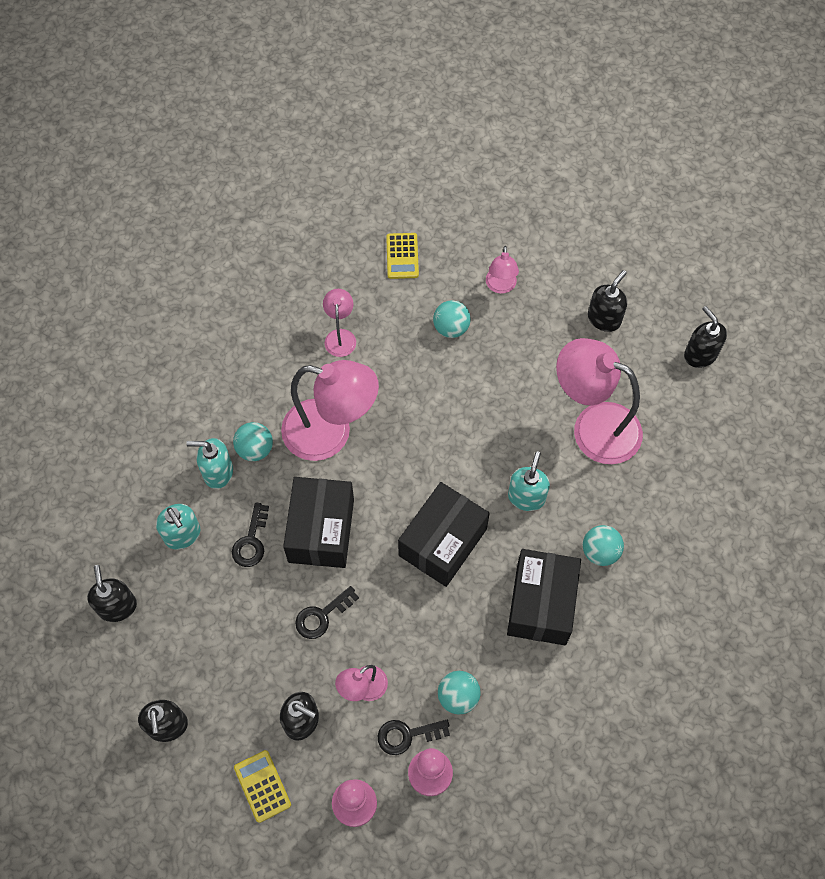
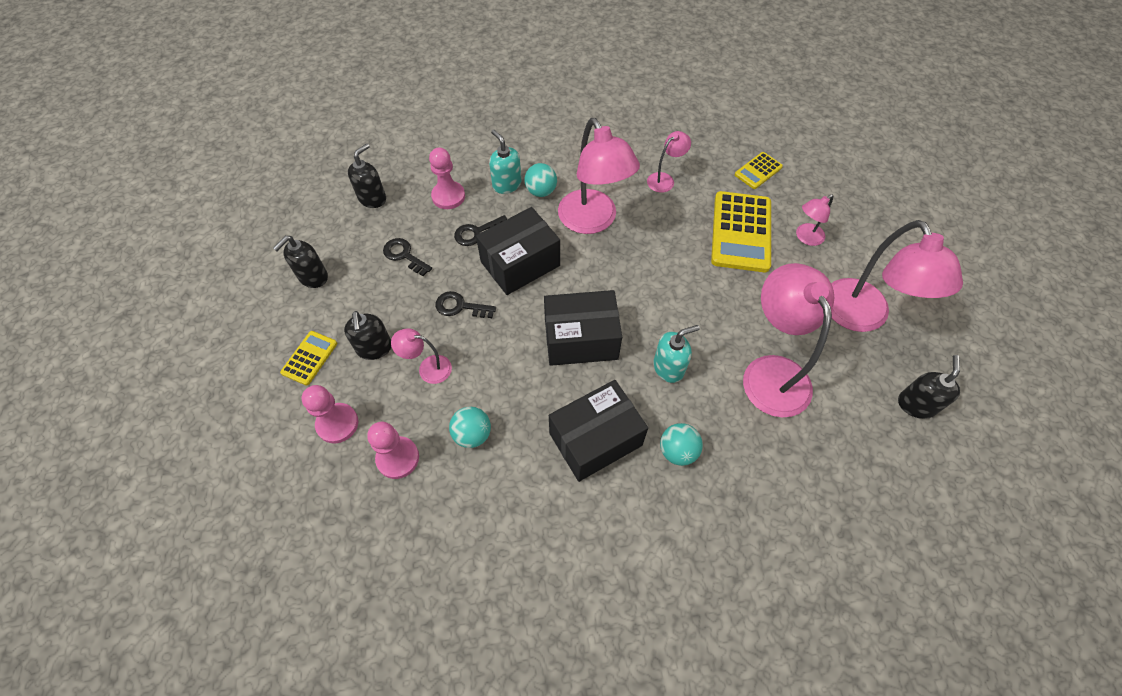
camera: 50 degrees right, 5 degrees down
(182, 535) = (448, 196): turquoise soap dispenser -> pink pawn
(407, 735) = (415, 421): black key -> black key (404, 255)
(451, 328) = (741, 232): turquoise ball -> yellow calculator
(604, 319) = (861, 317): black soap dispenser -> pink lamp

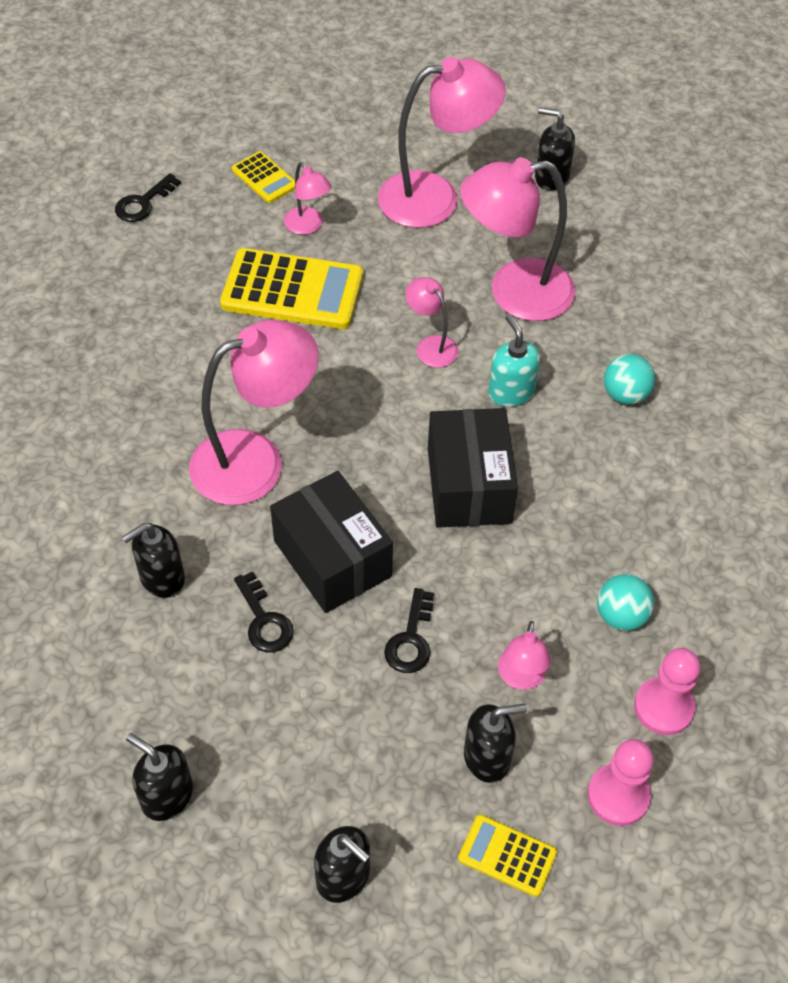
camera: 90 degrees left, 5 degrees down
(404, 255) = (304, 729): black key -> black key (143, 203)
(448, 196) = (178, 667): pink pawn -> none
(506, 184) = (162, 578): turquoise soap dispenser -> black soap dispenser
(541, 191) = (184, 528): turquoise ball -> none
(595, 439) = (616, 476): black box -> none
(664, 179) = (181, 365): pink lamp -> pink lamp (431, 346)
(758, 171) = (180, 255): yellow calculator -> yellow calculator (264, 178)

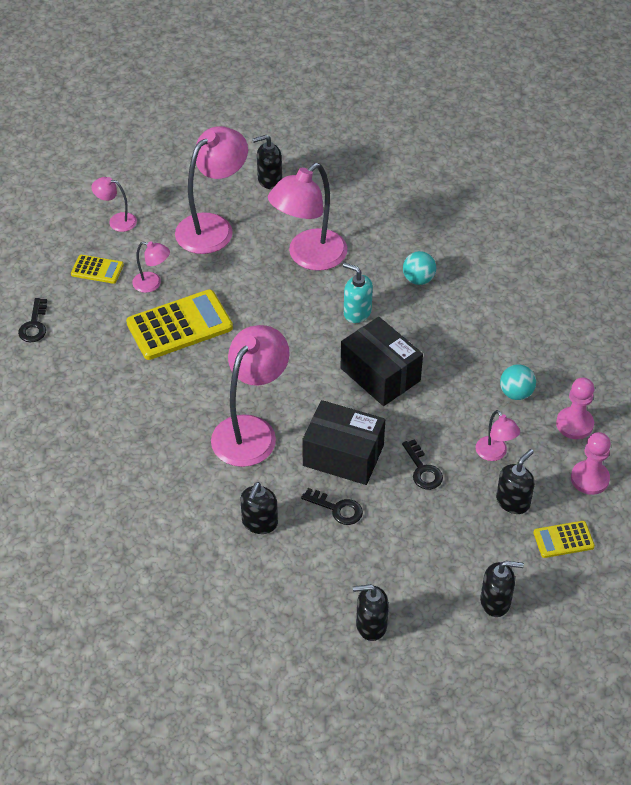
camera: 35 degrees left, 5 degrees down
(431, 346) = (290, 312): pink lamp -> pink lamp (117, 221)

